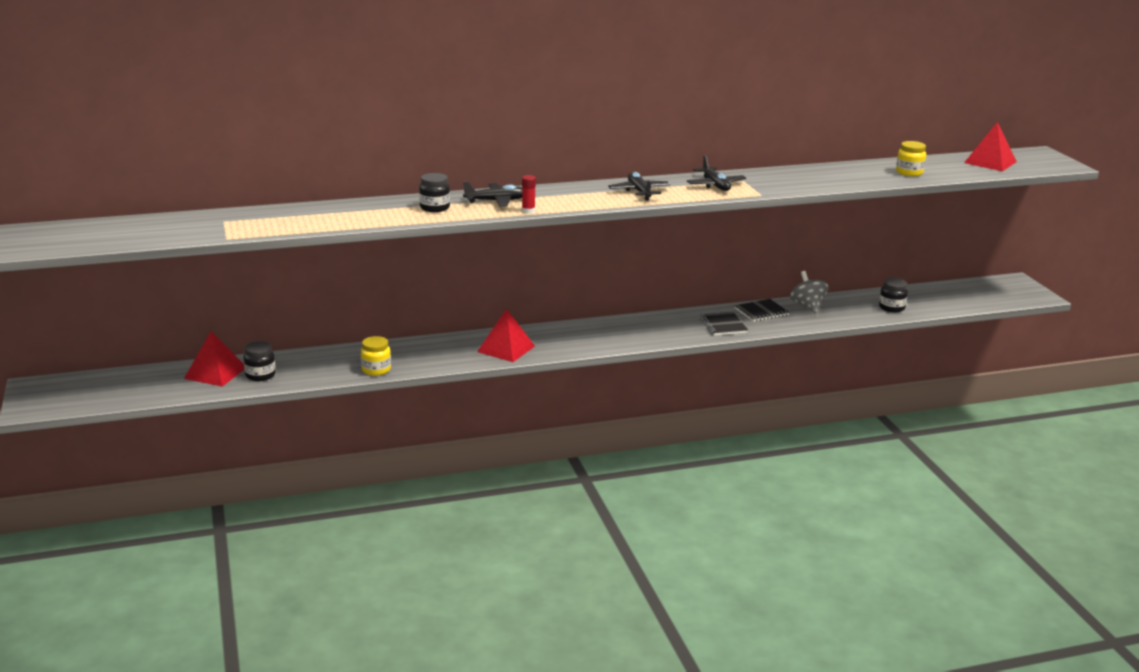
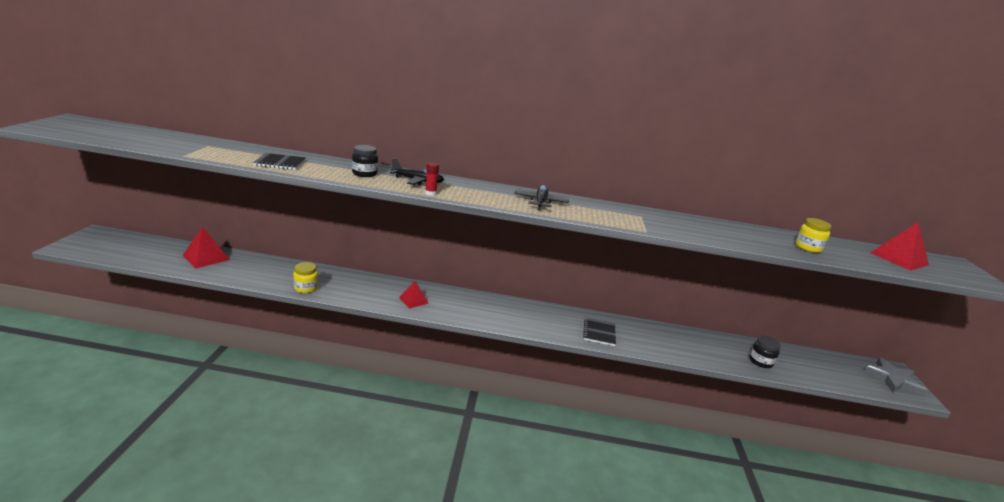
camera: 20 degrees right, 0 degrees up
(260, 375) = (229, 268): black jar -> none
(506, 349) = (413, 300): red pyramid -> red pyramid, size x0.65
(715, 185) = (612, 213): black plane -> none
(761, 312) = (640, 330): black notebook -> black notebook (280, 163)
(807, 306) = (683, 337): grey spinning top -> none
(1016, 289) = (892, 379): none -> grey star

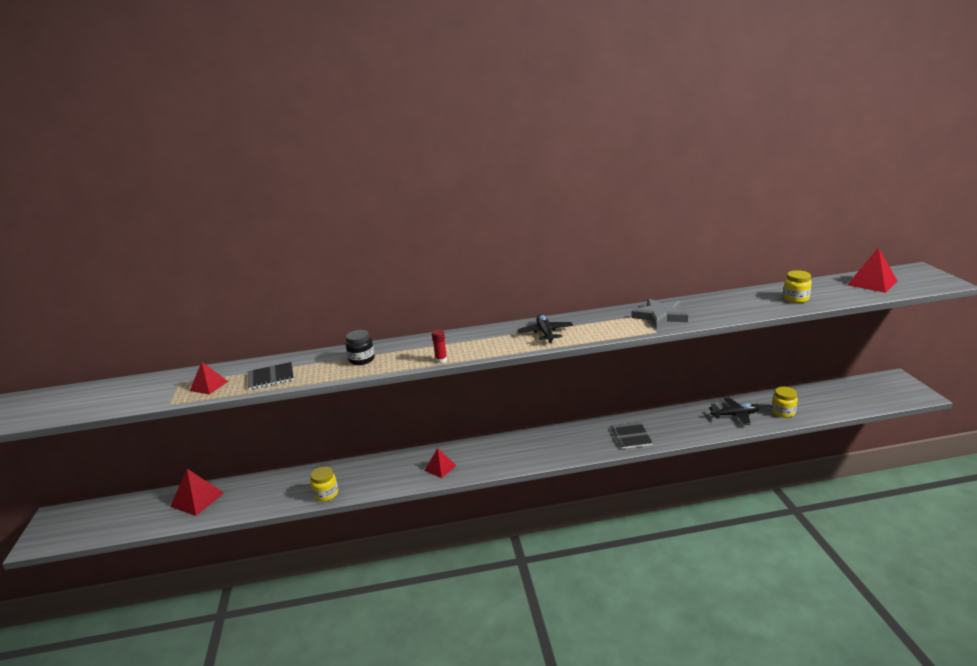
camera: 10 degrees left, 0 degrees up
(227, 154) = (209, 386): none -> red pyramid
(418, 181) = (417, 349): black plane -> black plane (735, 415)
(760, 361) = (783, 412): black jar -> yellow jar
(892, 379) = (897, 388): grey star -> grey star (660, 316)

